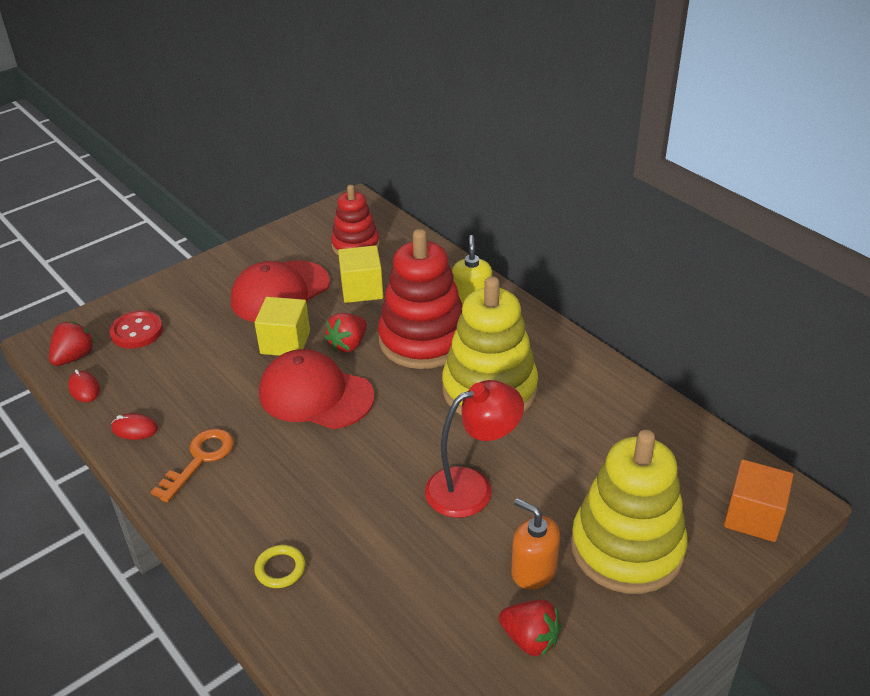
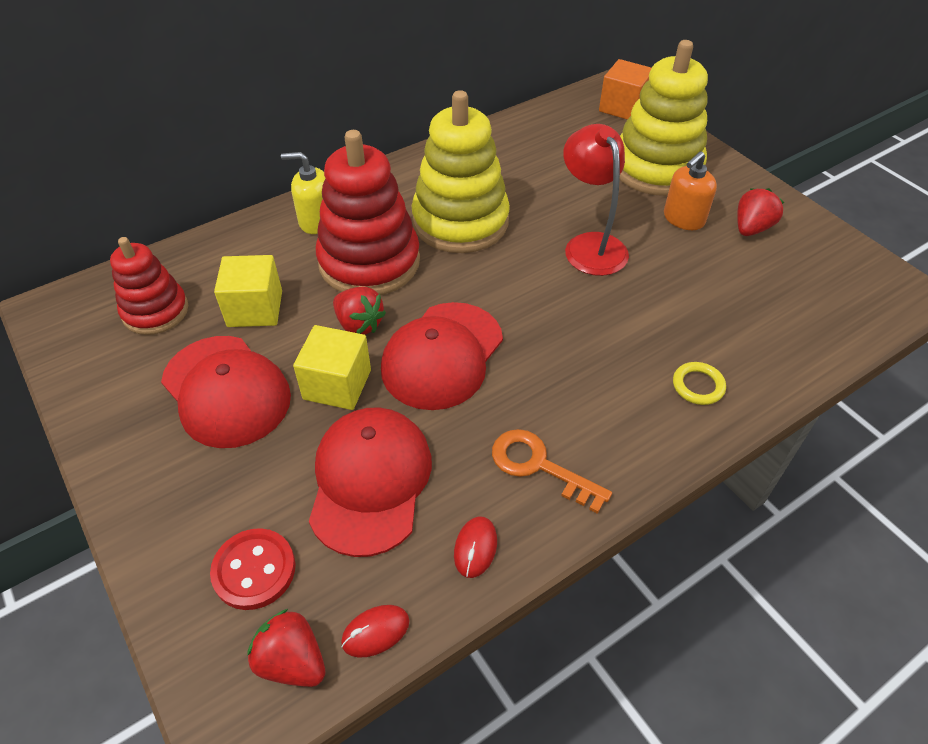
camera: 85 degrees left, 10 degrees up
(196, 371) = (370, 481): none -> red cap

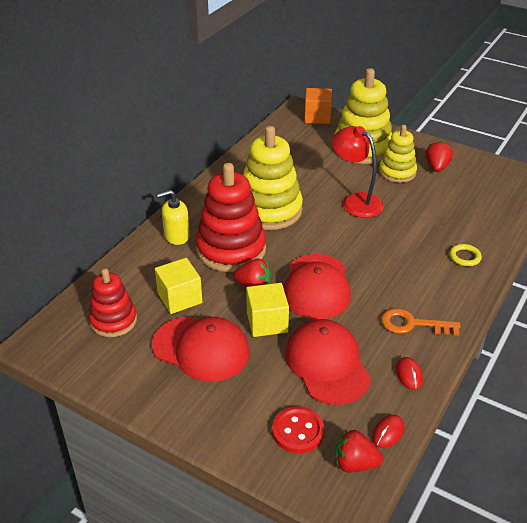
camera: 25 degrees left, 10 degrees down
(683, 219) = (397, 172): orange soap dispenser -> yellow stacking toy

